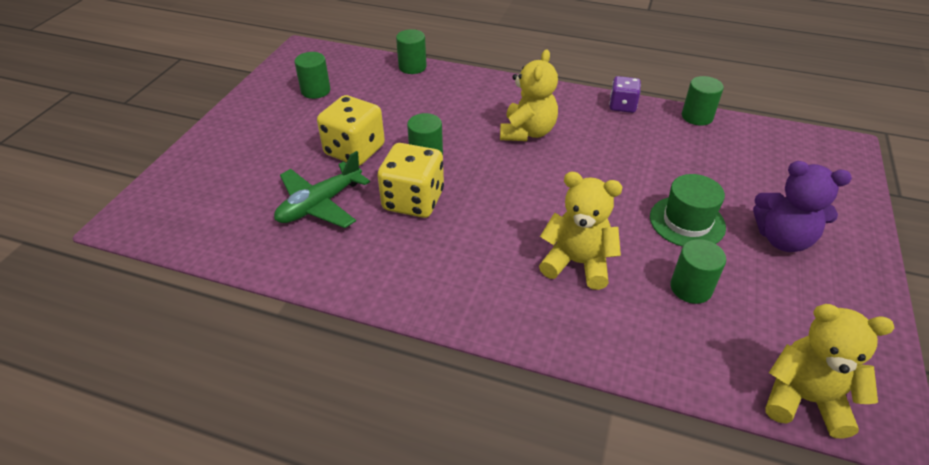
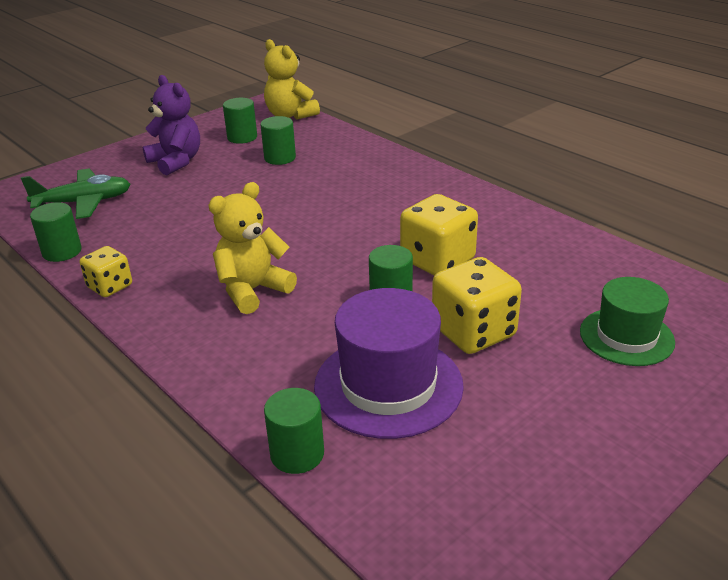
camera: 150 degrees left, 10 degrees down
(315, 91) = (491, 459): green cylinder -> green cylinder (242, 137)
(320, 204) = (538, 284): green plane -> green plane (83, 202)
(389, 105) = (388, 385): none -> purple hat
(577, 263) = (339, 186): yellow teddy bear -> none
(622, 106) = (110, 286): purple dice -> yellow dice
(687, 222) = (223, 185): green hat -> green hat (626, 336)

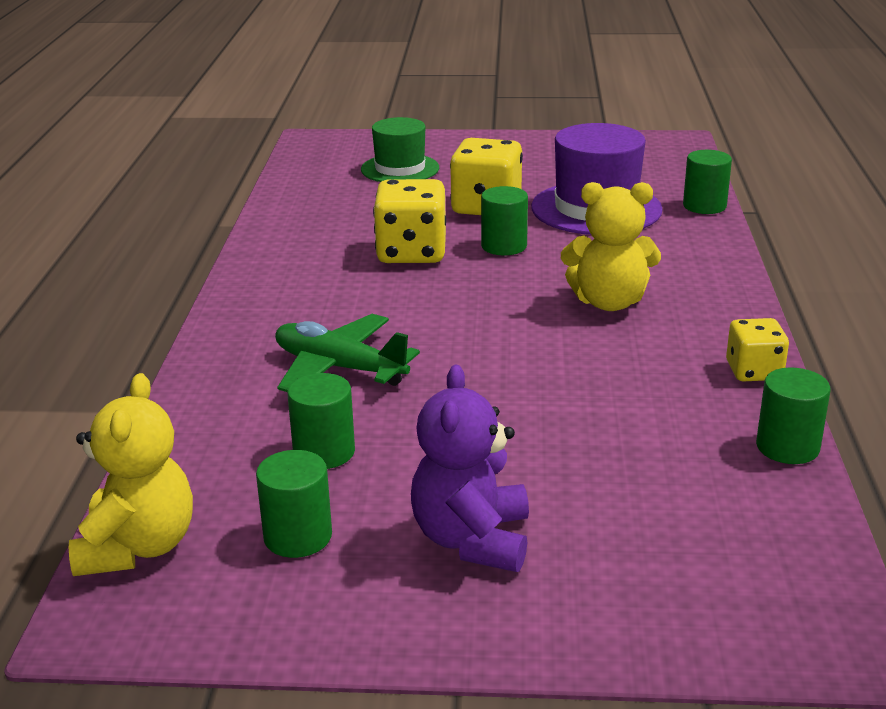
camera: 135 degrees left, 5 degrees down
(83, 202) = (701, 527): green plane -> green plane (339, 368)

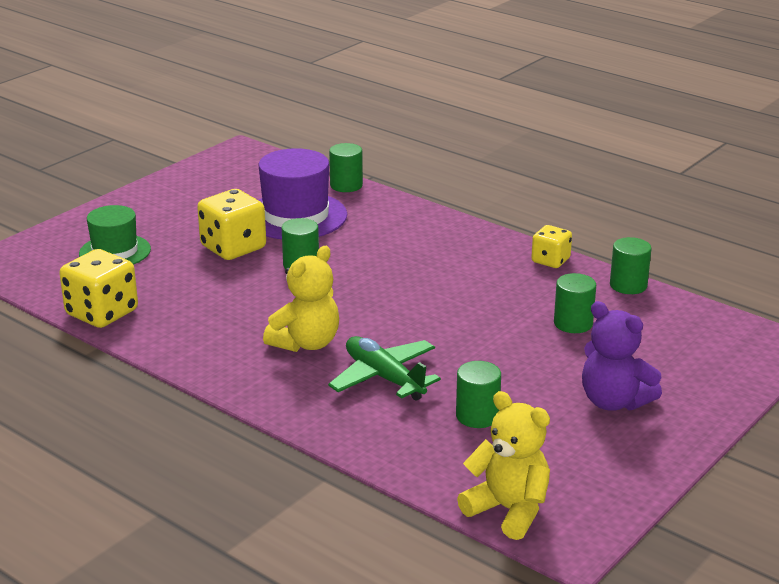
camera: 55 degrees left, 0 degrees up
(298, 536) = (555, 453): green cylinder -> green cylinder (573, 323)
(339, 368) = (384, 378): green plane -> green plane turned 75 degrees clockwise
(411, 253) = (261, 298): yellow dice -> yellow dice (102, 313)
(609, 302) = (423, 265): yellow teddy bear -> yellow teddy bear (306, 343)

